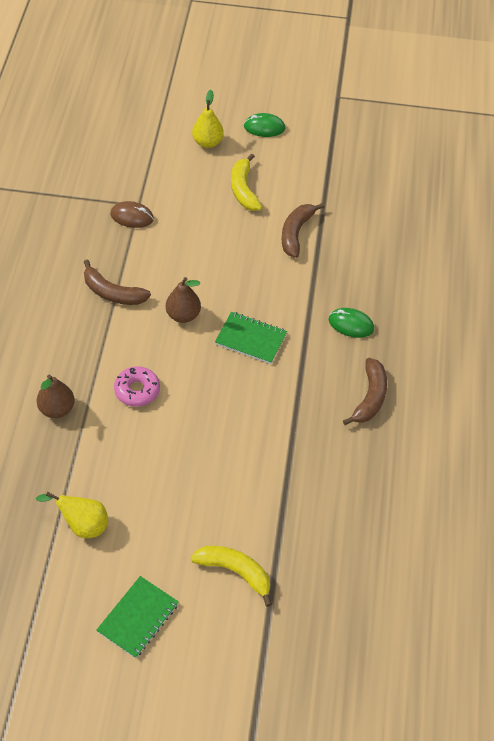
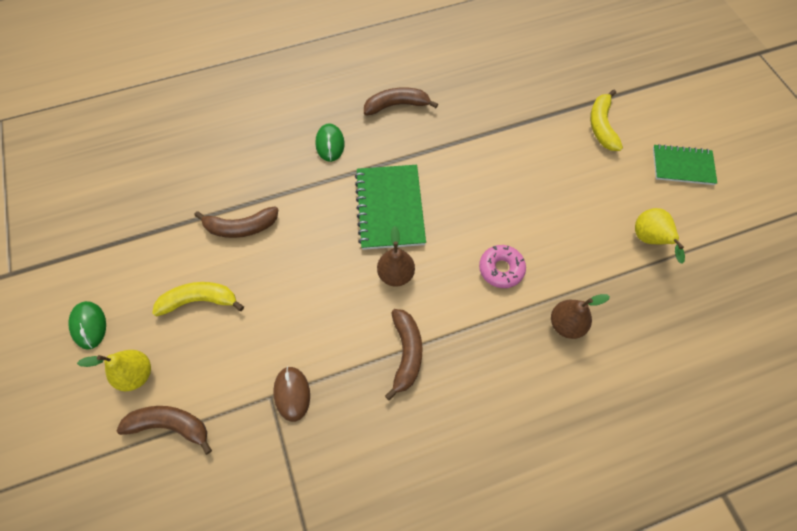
camera: 115 degrees left, 10 degrees up
(157, 150) = (170, 425): none -> brown banana
(243, 189) = (199, 301): yellow banana -> yellow banana turned 150 degrees counterclockwise
(251, 339) = (390, 208): green notebook -> green notebook, size x1.51

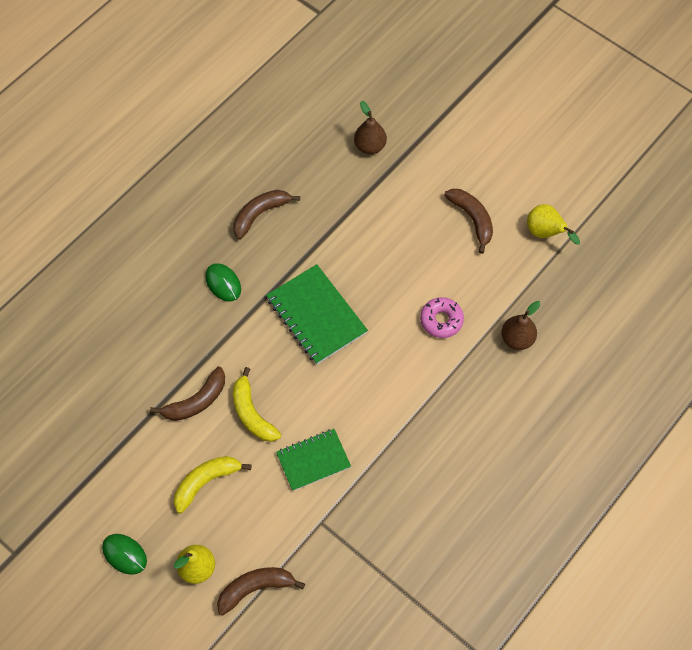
camera: 30 degrees left, 0 degrees up
(292, 394) = (336, 510): brown mouse -> none
(396, 274) = (358, 370): brown pear -> brown pear (370, 146)
(406, 353) = (406, 430): brown banana -> brown banana (472, 219)
(601, 126) = (454, 145): yellow banana -> yellow banana (252, 413)
(682, 166) = (540, 151): green notebook -> green notebook (313, 460)

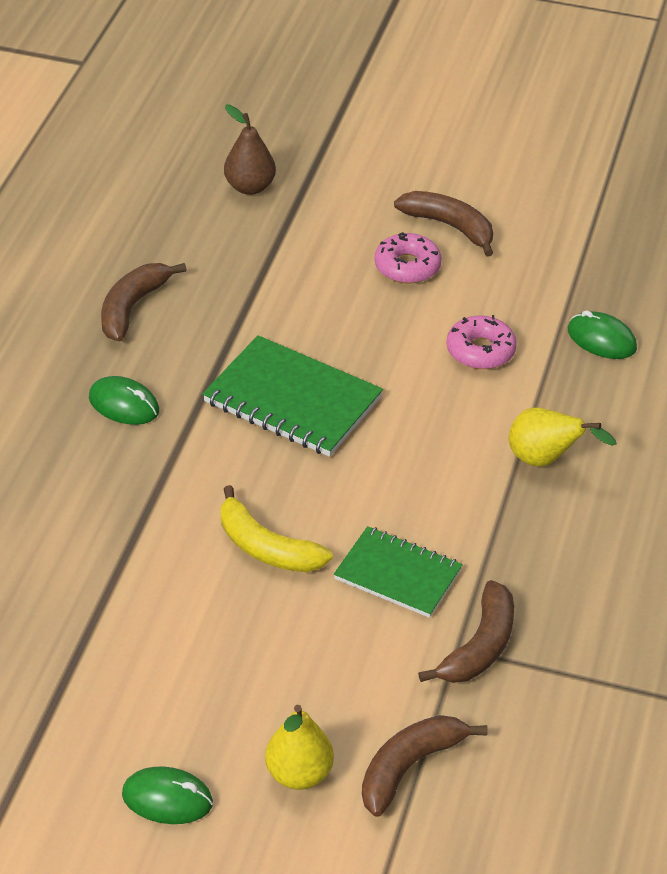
camera: 25 degrees left, 20 degrees down
(196, 401) = (168, 561): brown banana -> brown banana (479, 646)
(206, 482) = (246, 658): yellow banana -> none
(313, 460) = (398, 574): green notebook -> green notebook turned 75 degrees clockwise
(431, 241) = (407, 266): none -> pink donut
(517, 339) = (601, 339): brown pear -> green mouse
(545, 233) = (561, 213): yellow pear -> yellow pear (545, 460)

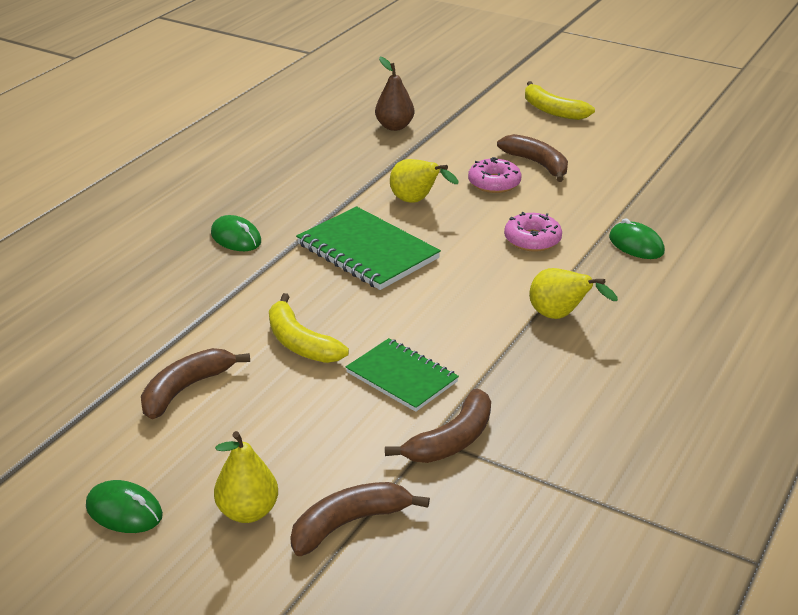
camera: 15 degrees right, 10 degrees down
(132, 308) = (273, 183): brown banana -> brown banana (186, 389)
(323, 311) = (417, 201): none -> yellow pear
(441, 130) = (552, 110): none -> yellow banana

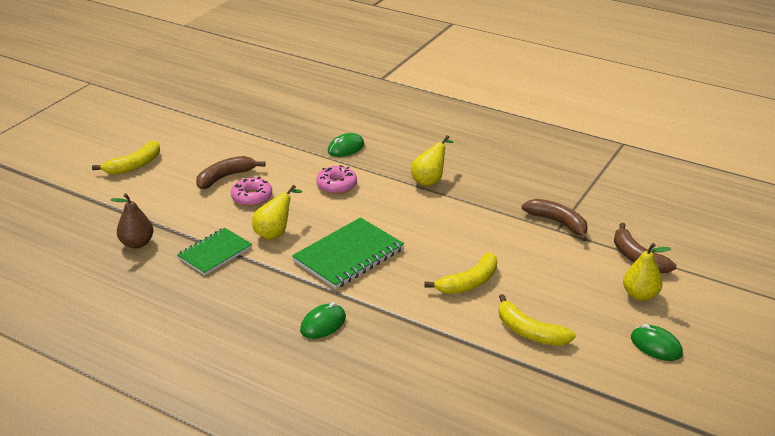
camera: 90 degrees left, 0 degrees up
(124, 511) = (656, 346): green mouse -> green mouse turned 75 degrees counterclockwise
(186, 389) = (529, 332): brown banana -> yellow banana
(401, 377) = (501, 240): green notebook -> green notebook (215, 253)

